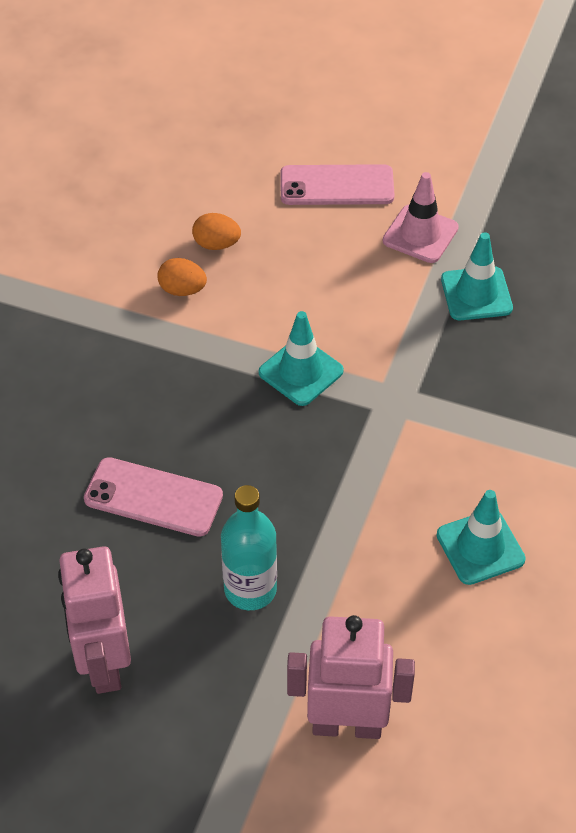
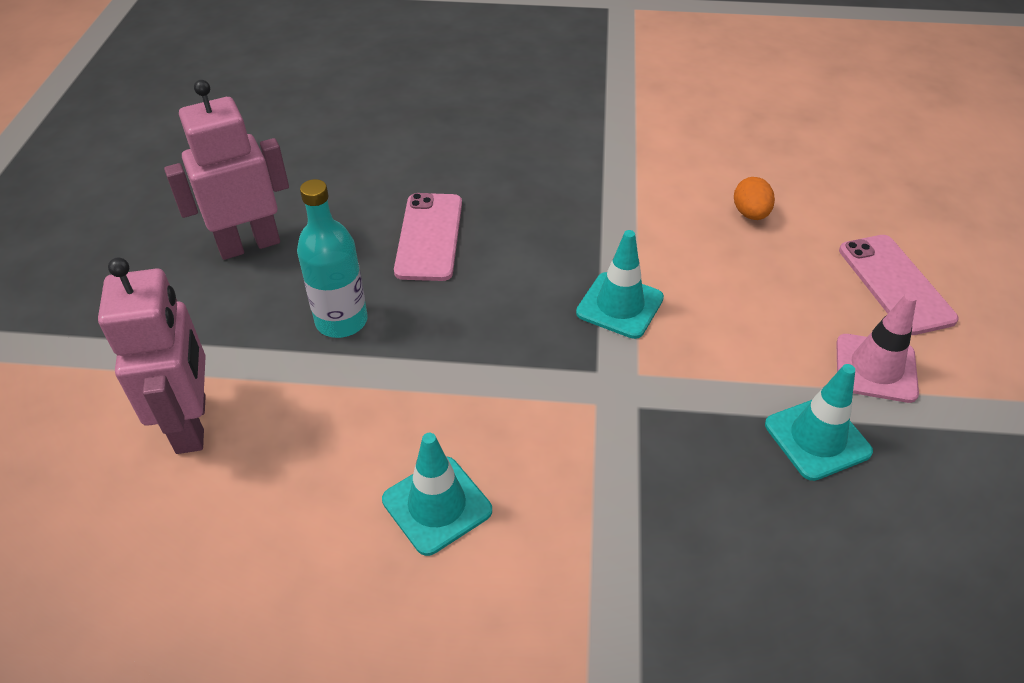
camera: 75 degrees right, 5 degrees down
(182, 290) = (679, 204): orange egg -> none

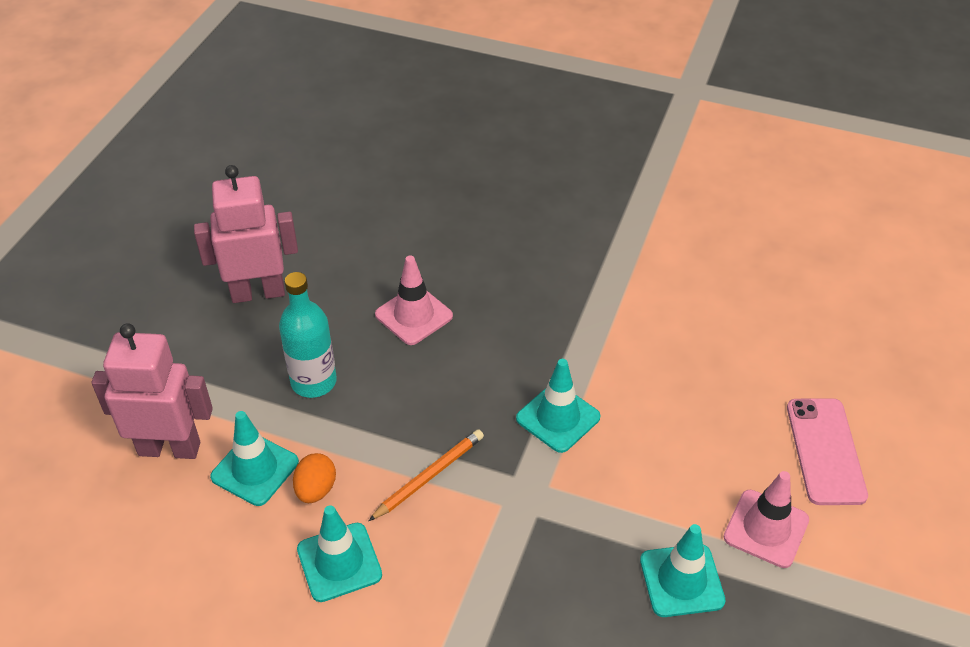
camera: 15 degrees right, 0 degrees up
(192, 424) = (169, 448): pink robot -> pink robot turned 90 degrees counterclockwise
(303, 426) = (255, 469): none -> turquoise traffic cone
(429, 237) = (414, 315): pink phone -> pink traffic cone
(506, 391) = (429, 476): none -> orange pencil
(750, 214) = (718, 351): orange egg -> orange egg (316, 490)

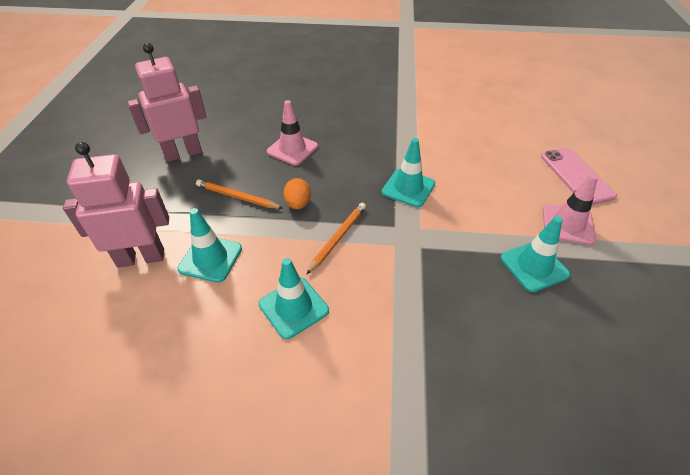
camera: 15 degrees left, 0 degrees up
(313, 381) = (237, 197): turquoise bottle -> orange pencil
(316, 490) = (260, 262): orange egg -> orange egg (298, 204)

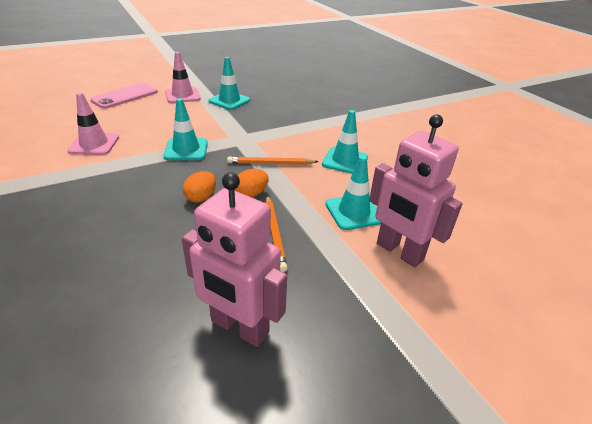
camera: 125 degrees left, 10 degrees down
(292, 149) = (167, 231): pink traffic cone -> pink traffic cone (94, 144)
(318, 174) = (201, 197): none -> orange egg

